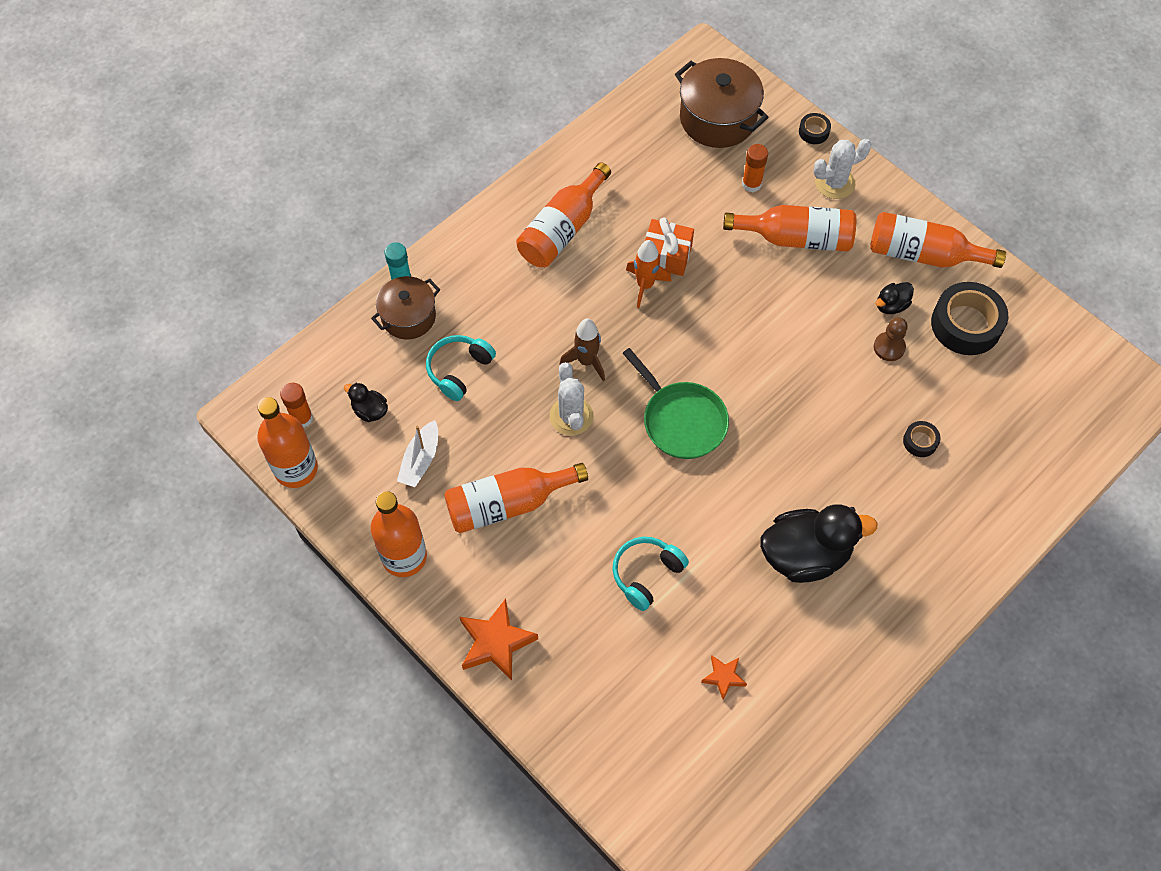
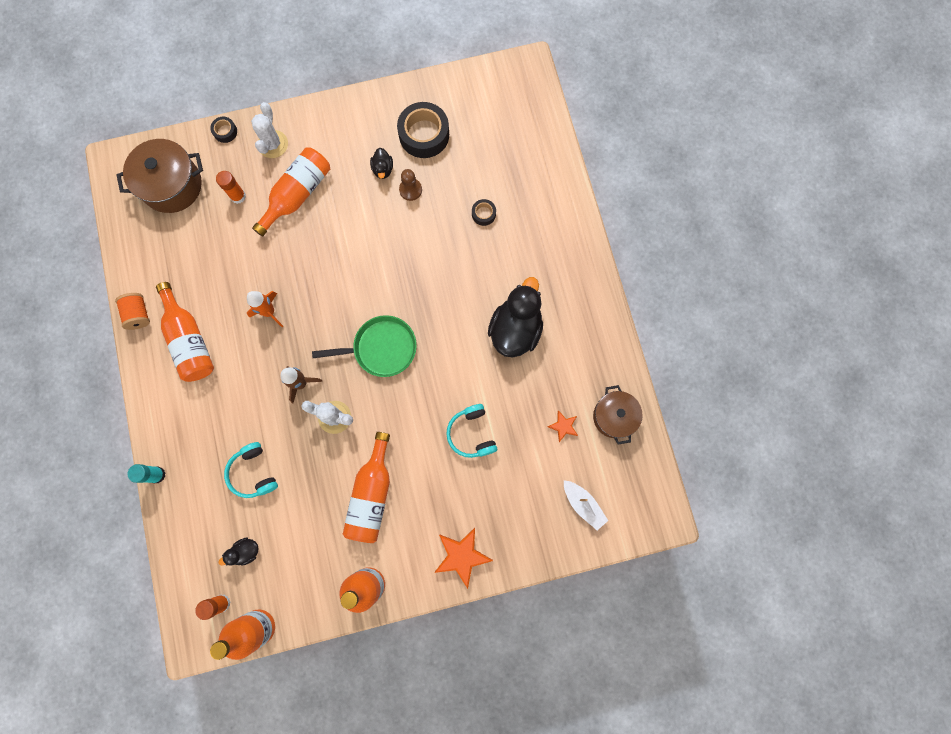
camera: 60 degrees left, 15 degrees up
(408, 317) = (189, 485): brown pot -> brown pot (614, 417)
(420, 460) = (304, 536): white boat -> white boat (583, 504)
(558, 168) = (138, 314): none -> orange spool
(666, 255) = (256, 284): orange gift -> none
(923, 254) = (360, 126): orange bottle -> none

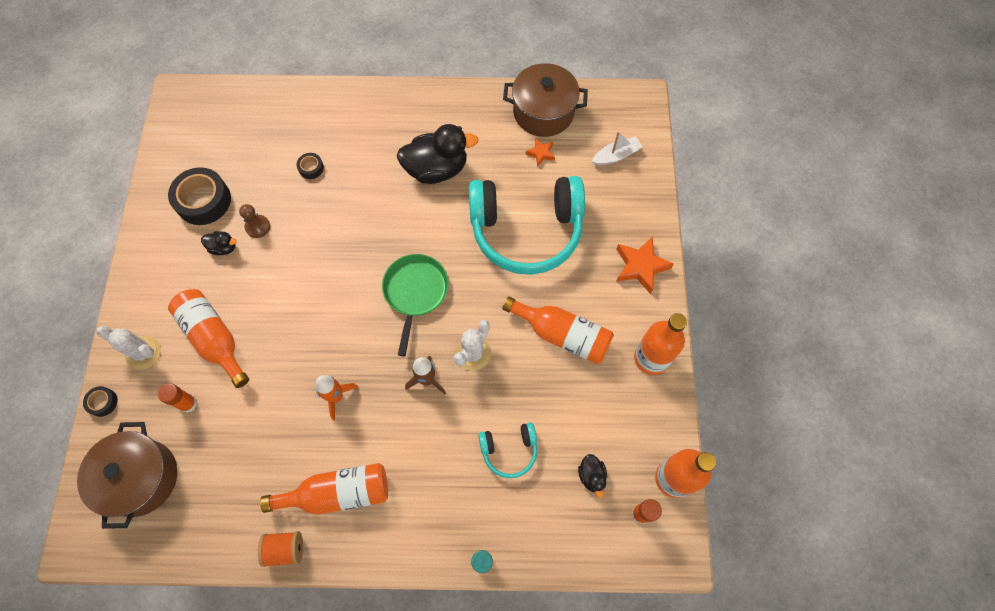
camera: 75 degrees left, 10 degrees down
(471, 433) = (526, 230): turquoise headphones -> turquoise headphones, size x2.24
(515, 329) = (436, 169): black duck -> black duck turned 135 degrees clockwise
(614, 417) = (543, 112): brown pot -> brown pot, size x1.52

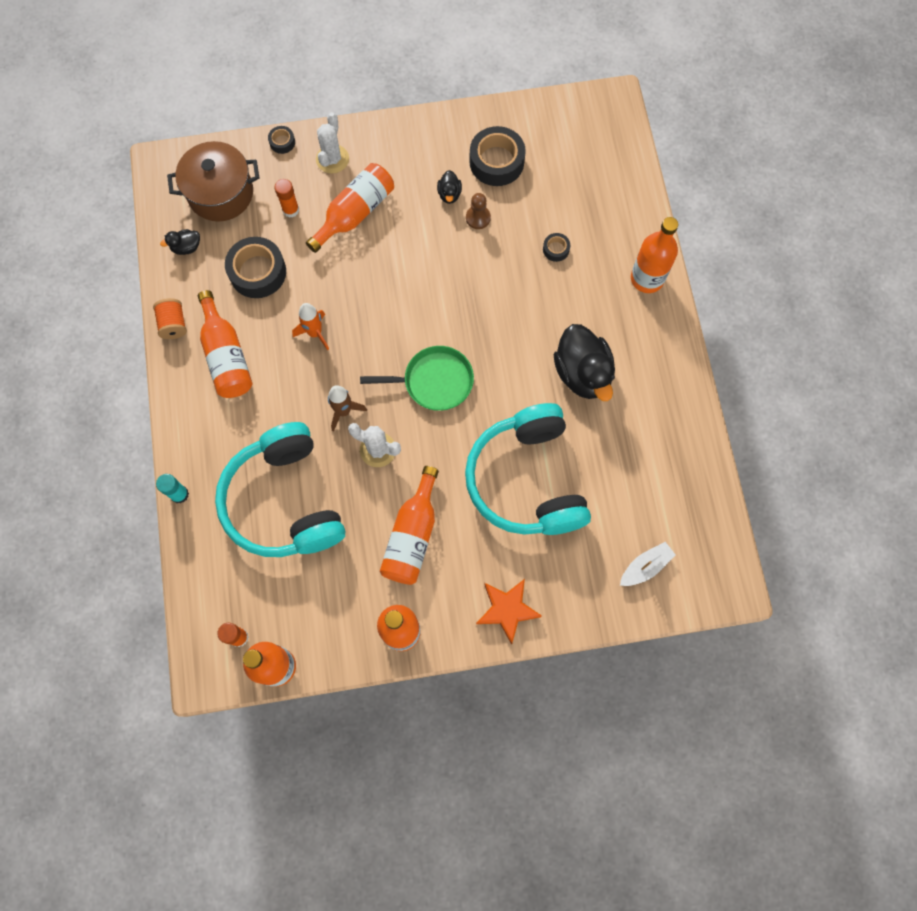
camera: 80 degrees right, 5 degrees up
(250, 448) = (257, 272): none -> black tape
(361, 104) = (647, 278): none -> orange bottle
(509, 450) = (284, 501): turquoise headphones -> turquoise headphones, size x2.24
(541, 153) = (628, 481): orange star -> none
(543, 112) = (685, 475): brown pot -> none
(591, 476) = (269, 584): black duck -> black duck (186, 247)
(616, 156) = (645, 566): white boat -> white boat turned 90 degrees counterclockwise

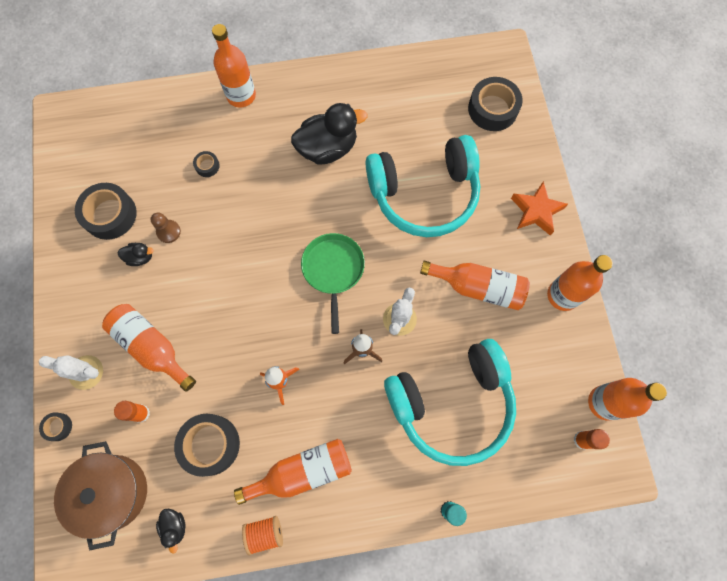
camera: 90 degrees left, 0 degrees up
(645, 566) = (492, 109): white boat -> black tape

